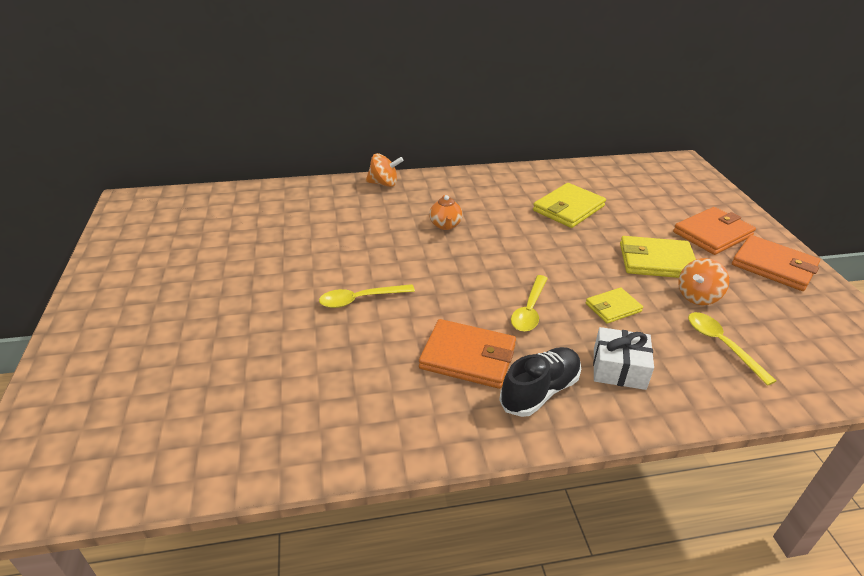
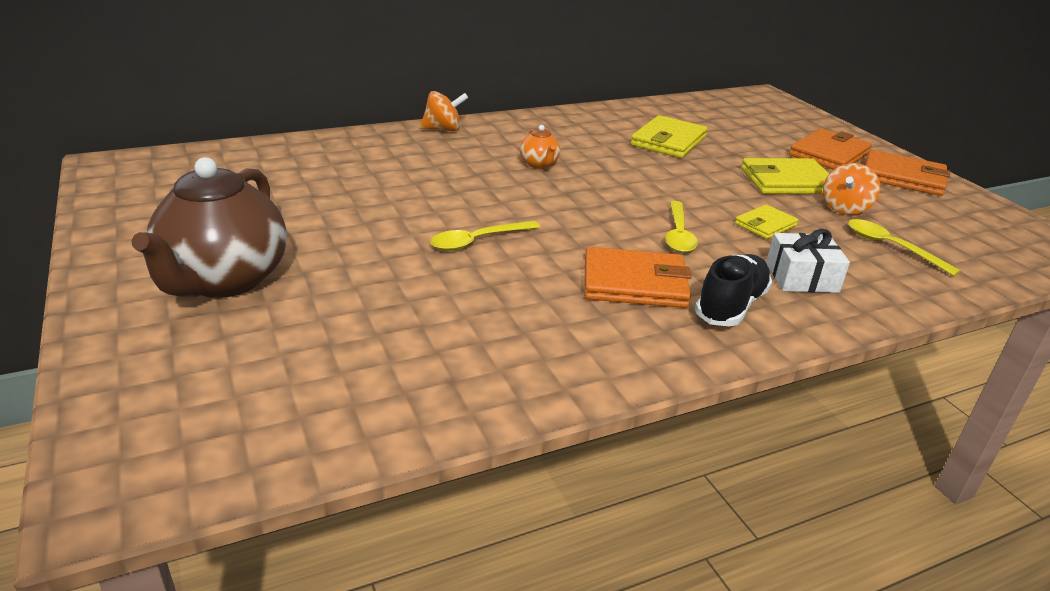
camera: 15 degrees left, 5 degrees down
(160, 317) = (224, 280): none -> brown teapot

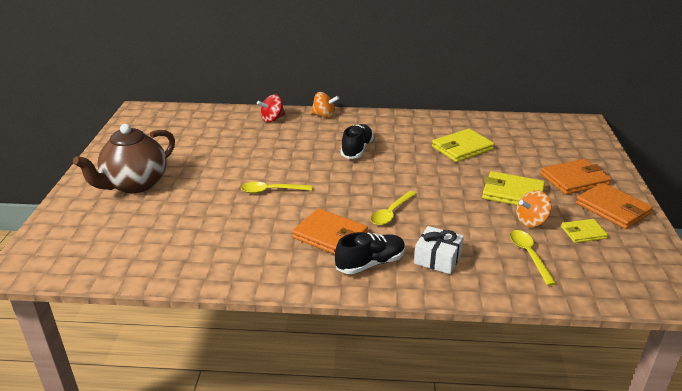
camera: 30 degrees right, 0 degrees up
(368, 144) = (272, 119): none -> red spinning top
(539, 164) = (357, 149): orange teapot -> black shoe
(765, 225) = (457, 220): yellow wallet -> yellow wallet (583, 233)

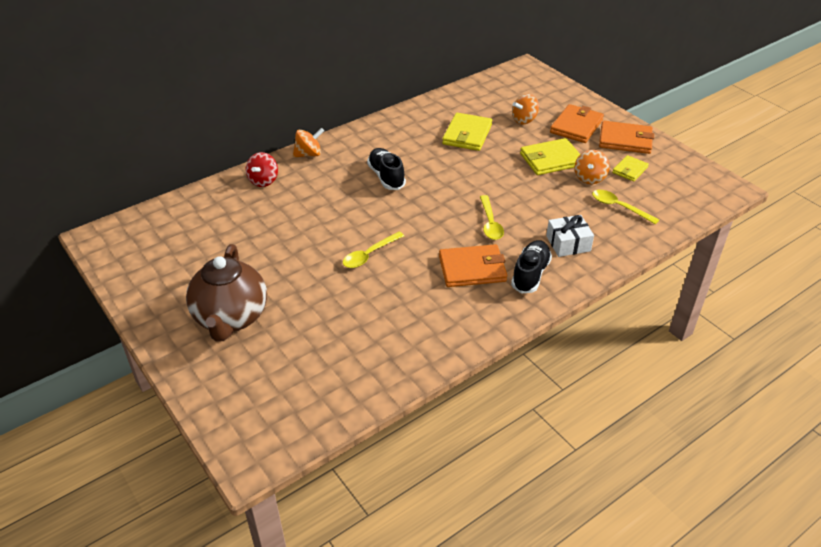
camera: 40 degrees left, 10 degrees up
(528, 157) = (524, 120): none -> orange spinning top

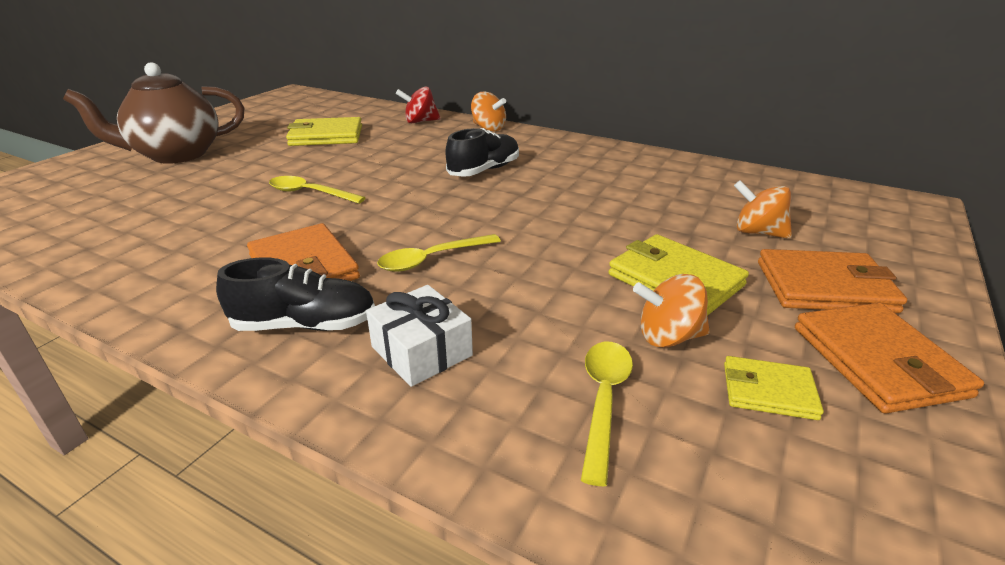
camera: 65 degrees right, 10 degrees down
(467, 134) = (647, 198): yellow wallet -> yellow wallet (326, 136)

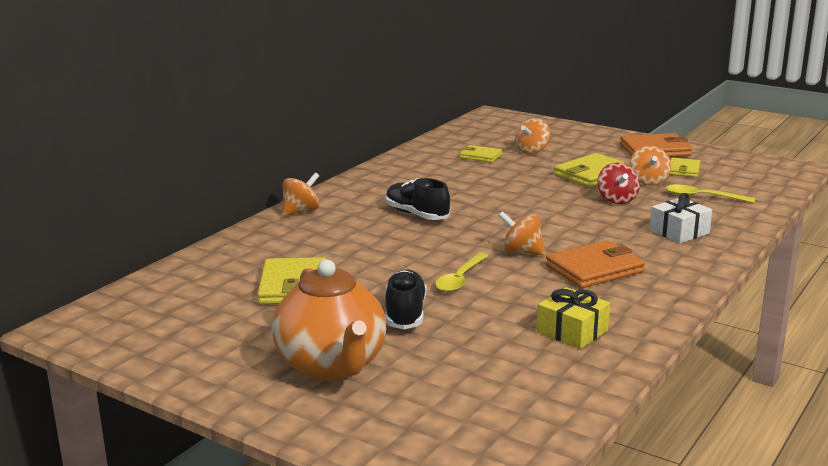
camera: 85 degrees left, 10 degrees down
(149, 247) = (572, 331): none -> yellow gift
(176, 155) = (332, 366): brown teapot -> orange teapot
(305, 325) = (664, 262): black shoe -> black shoe (405, 314)
(370, 223) = (521, 252): none -> orange spinning top
(420, 121) = (262, 241): red spinning top -> red spinning top (617, 200)
(431, 259) = (577, 231): yellow spoon -> none
(704, 198) = (480, 156): none -> yellow wallet
(825, 287) = (593, 147): orange wallet -> none

